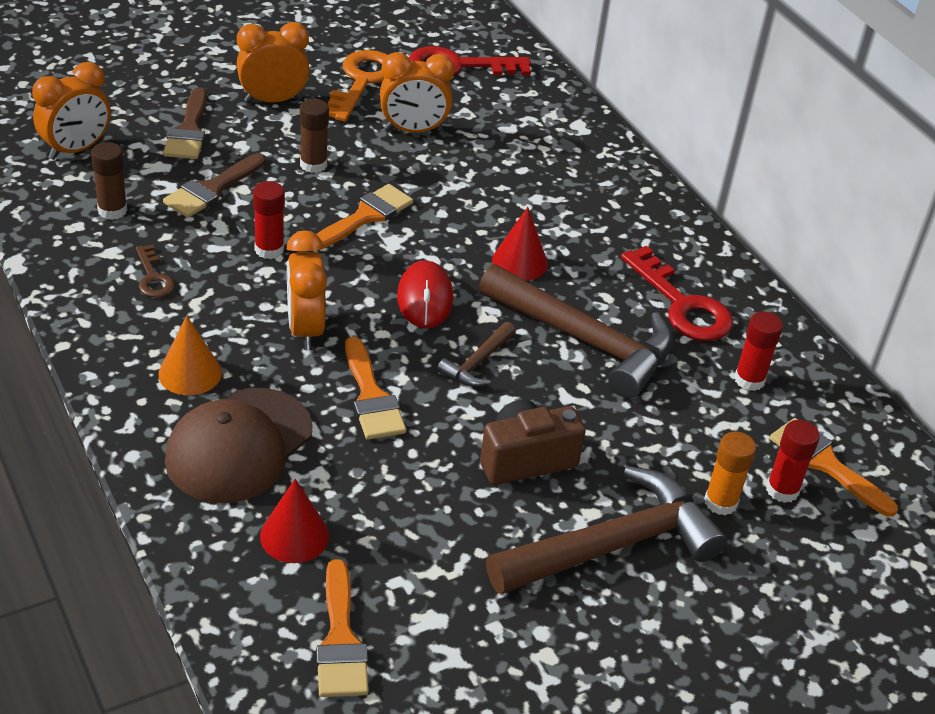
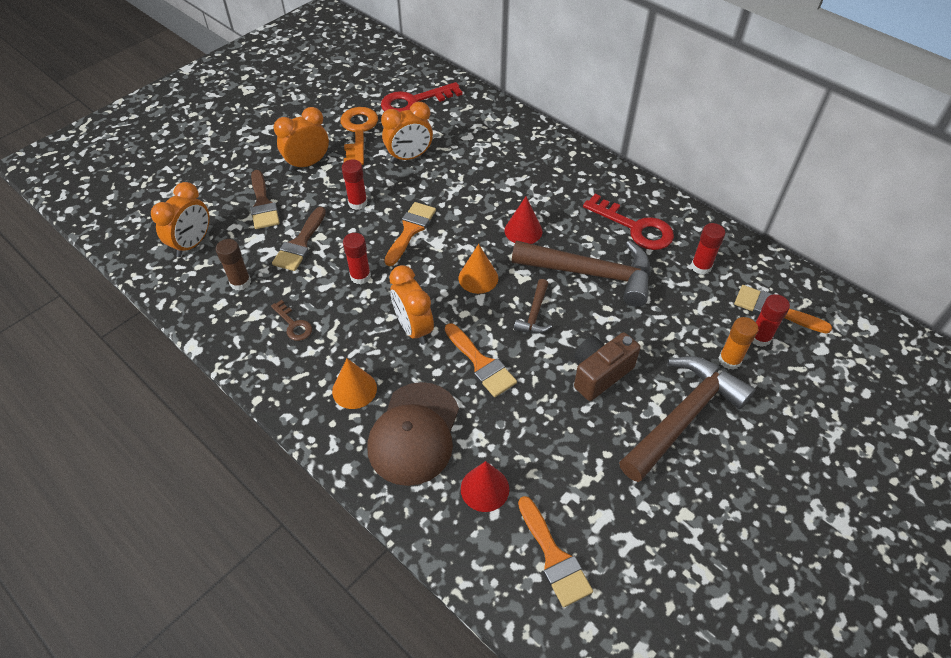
camera: 15 degrees left, 10 degrees up
(313, 164) = (358, 203): brown glue stick -> red glue stick
(425, 298) = (478, 278): red mouse -> orange cone

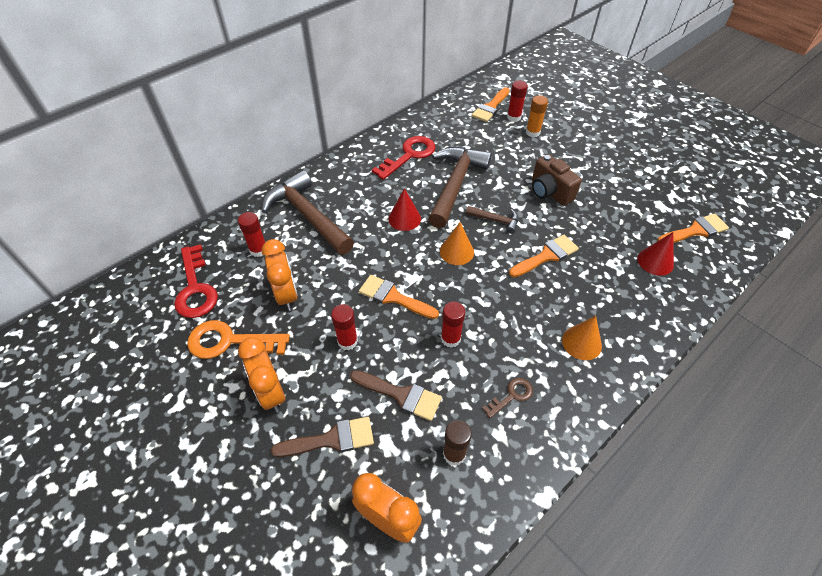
camera: 85 degrees left, 0 degrees up
(414, 328) = (513, 298): orange clock -> none
(414, 433) = (617, 301): brown cap -> none
(683, 416) = (579, 159): brown hammer -> brown hammer (307, 216)
(701, 267) = (451, 130): red glue stick -> red glue stick (258, 250)

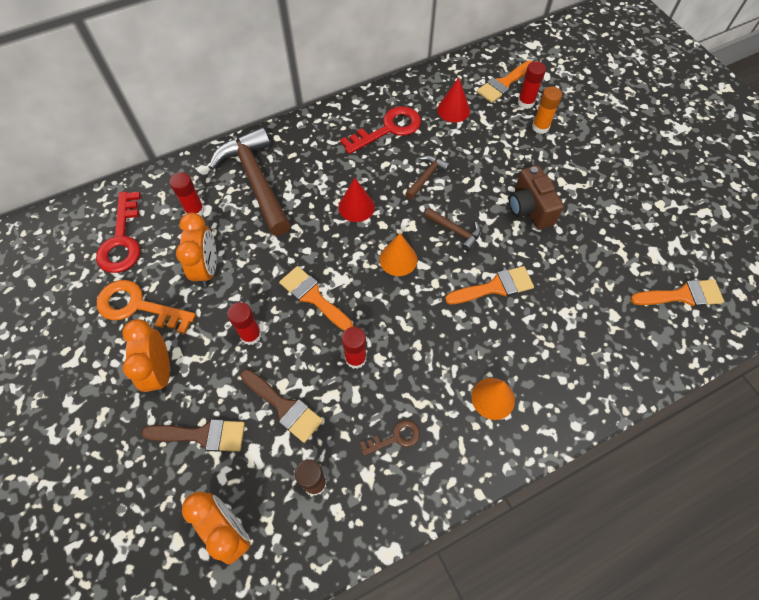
camera: 15 degrees right, 10 degrees up
(455, 185) = (426, 177): brown hammer -> brown hammer, size x0.46
(655, 261) = (617, 323): red cone -> red cone (453, 110)

